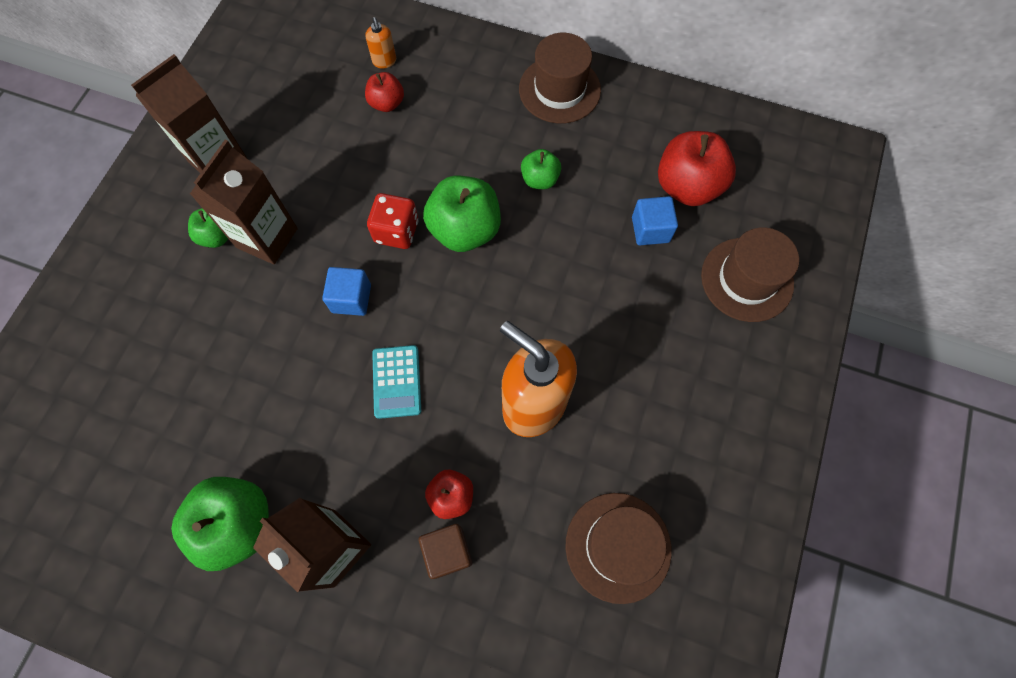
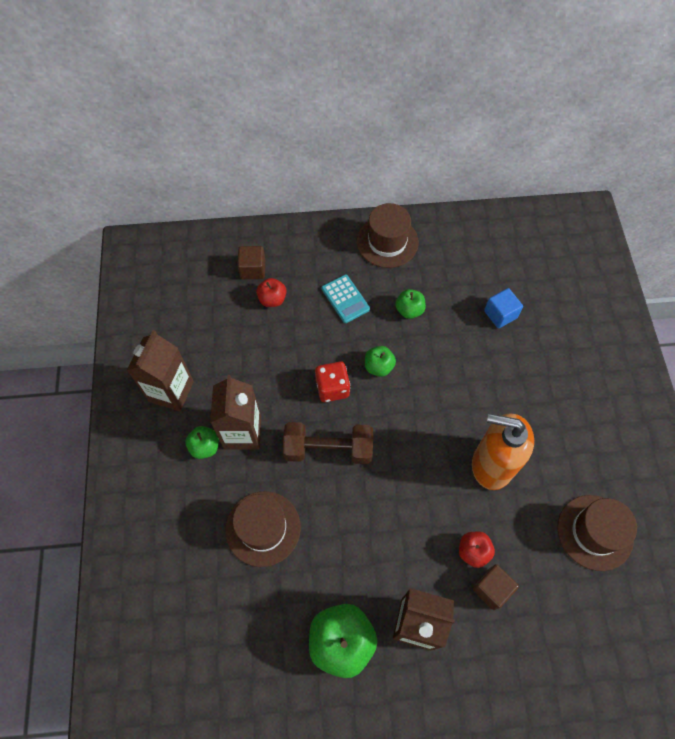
camera: 25 degrees left, 5 degrees down
(351, 298) = (328, 449): blue cube -> brown dumbbell
(384, 61) = (253, 269): orange soap dispenser -> brown cube
(396, 381) = (393, 492): turquoise calculator -> turquoise calculator (345, 299)
(465, 230) = (378, 367): green apple -> green apple, size x0.55
(687, 186) = (507, 275): red apple -> none
(747, 279) = (578, 322): brown hat -> brown hat (263, 528)

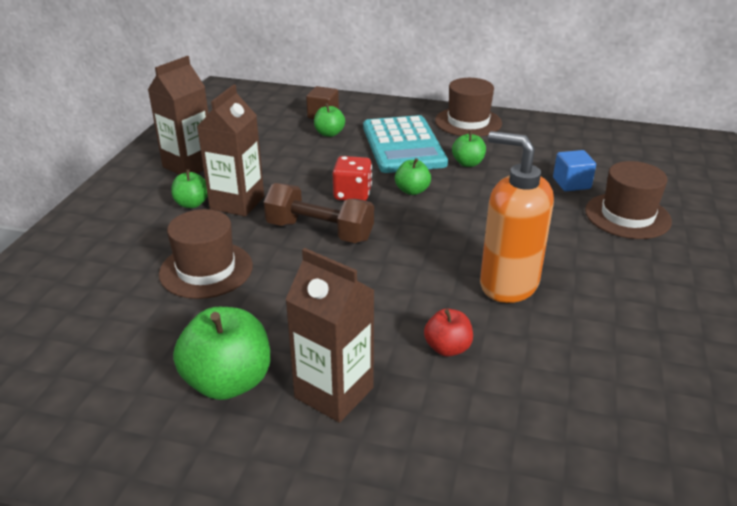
camera: 20 degrees right, 30 degrees down
(272, 299) = (329, 133): red apple -> green apple
(345, 299) = (403, 145): turquoise calculator -> turquoise calculator, size x1.97
(491, 589) = (455, 388): brown cube -> none
(595, 532) = (629, 373): brown hat -> brown hat (627, 216)

